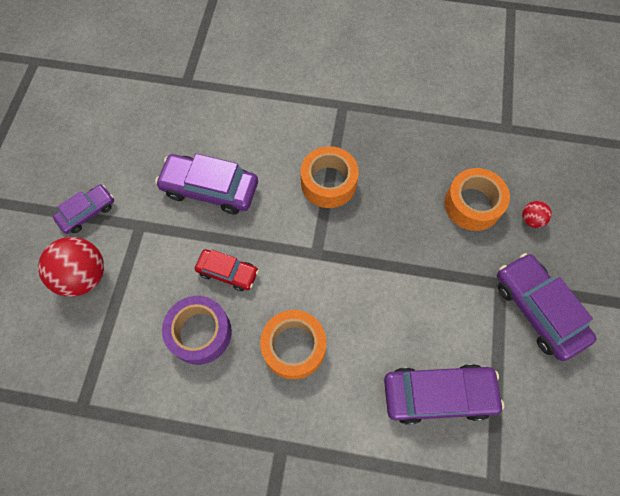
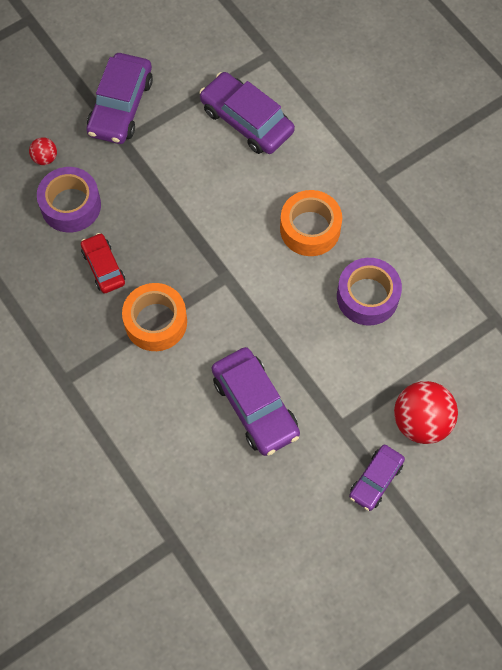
camera: 135 degrees left, 0 degrees up
(87, 212) = (376, 480): purple car -> purple car turned 60 degrees counterclockwise
(227, 272) = (306, 322): red car -> red car (103, 267)
(472, 204) = (71, 205): orange tape -> purple tape

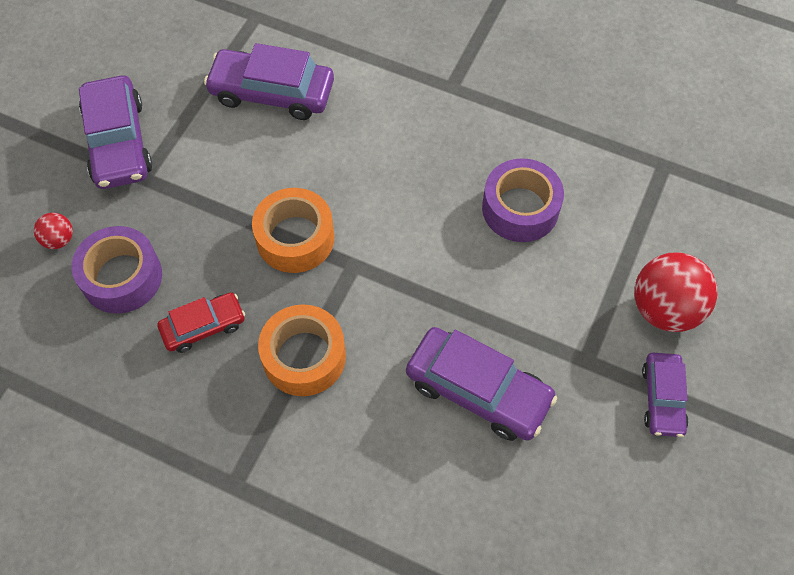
camera: 30 degrees left, 5 degrees down
(103, 267) = (203, 326): red car -> red car turned 120 degrees clockwise
(310, 229) = (413, 169): orange tape -> orange tape (295, 238)

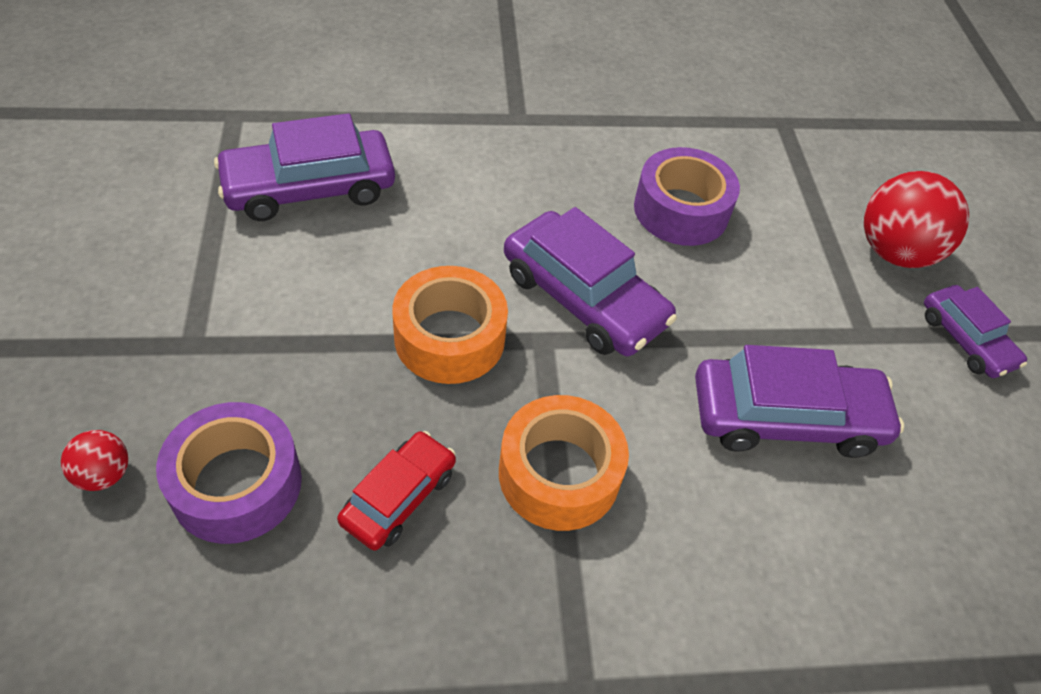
camera: 35 degrees left, 10 degrees down
(118, 142) = (126, 313): purple car -> purple car (583, 298)

